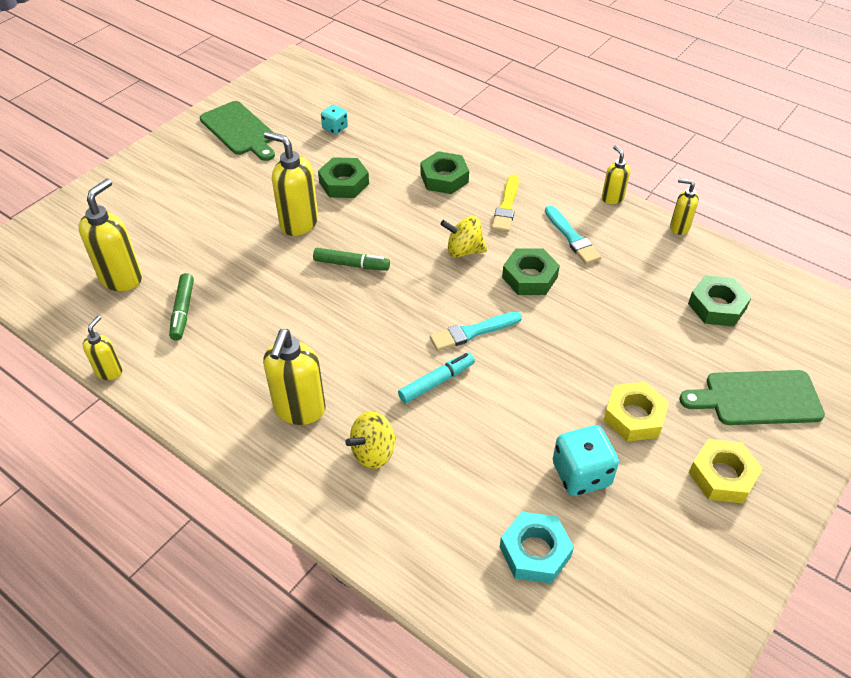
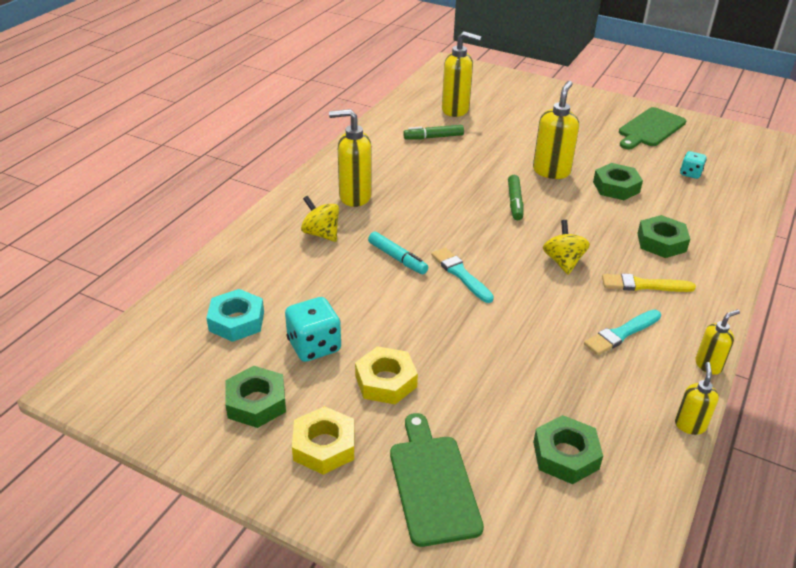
camera: 80 degrees right, 10 degrees down
(109, 371) = (371, 121): yellow soap dispenser -> none
(529, 277) = (546, 305): green nut -> green nut (256, 402)

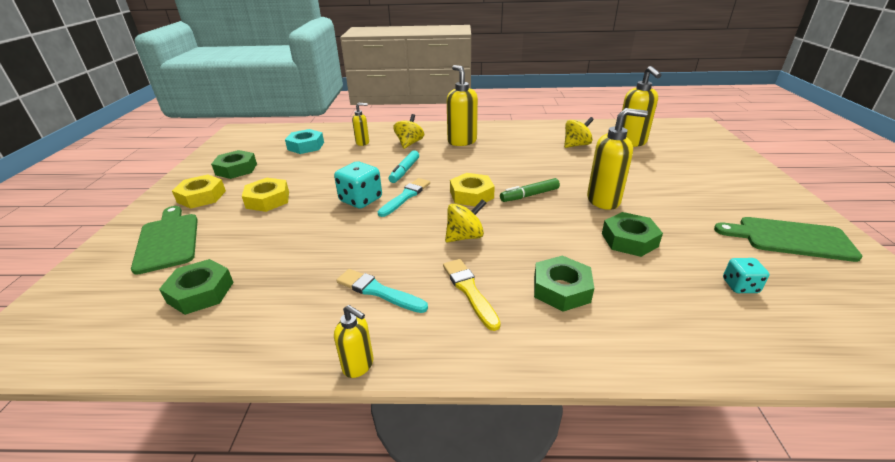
camera: 65 degrees right, 5 degrees down
(314, 346) = (293, 170): turquoise dice -> turquoise dice (361, 200)
(432, 484) = (168, 240): green cutting board -> green cutting board turned 75 degrees counterclockwise
(433, 137) = (576, 145): green marker -> yellow spinning top
(489, 233) = (471, 195): none -> yellow nut
(690, 425) = (253, 366): yellow soap dispenser -> yellow soap dispenser (363, 143)

